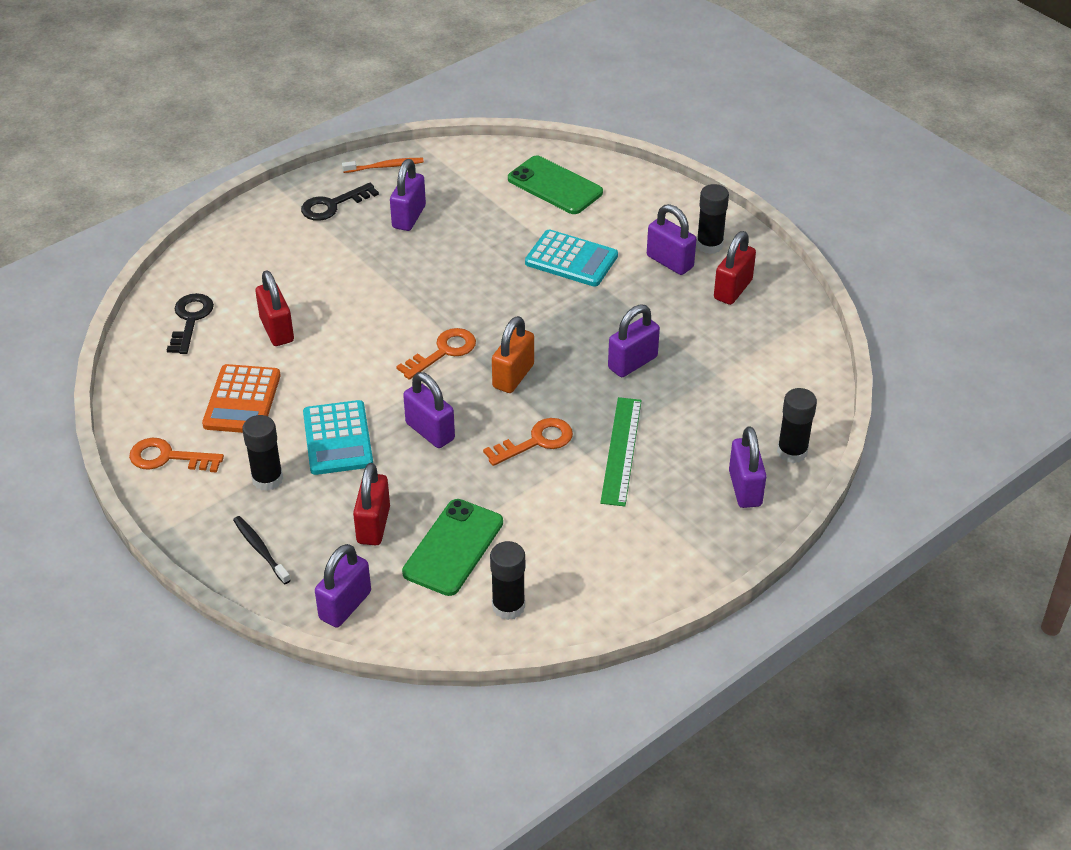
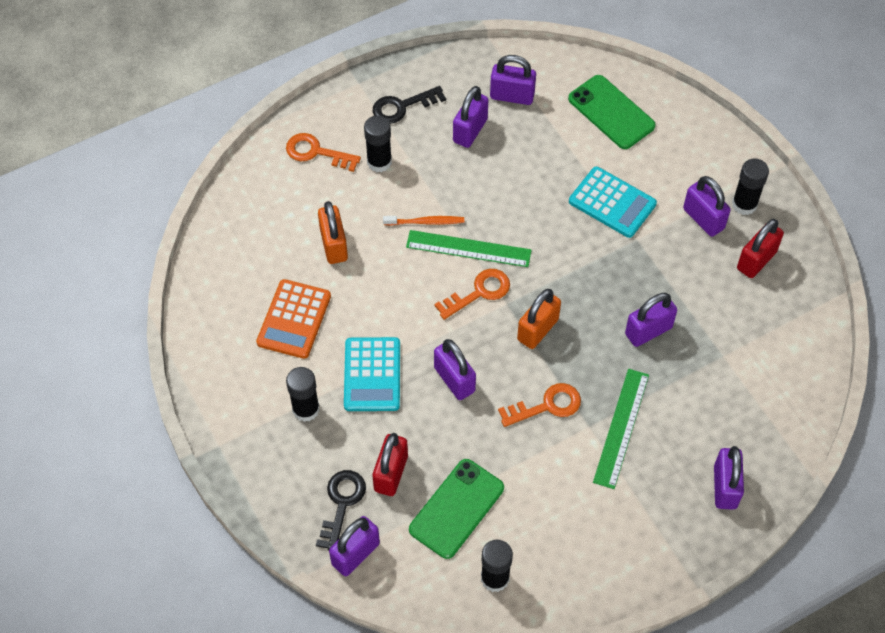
camera: 10 degrees right, 15 degrees up
(168, 457) = (223, 372): orange key -> orange key (316, 152)
(190, 320) = (259, 222): black key -> black key (341, 504)
(260, 550) = (291, 484): black toothbrush -> none
(277, 330) = (334, 245): red padlock -> orange padlock
(385, 166) = (456, 67): orange toothbrush -> orange toothbrush (425, 222)
(425, 316) = (468, 249): none -> green ruler
(448, 184) = (512, 96): none -> purple padlock
(792, 452) = (775, 453): black glue stick -> black glue stick (379, 162)

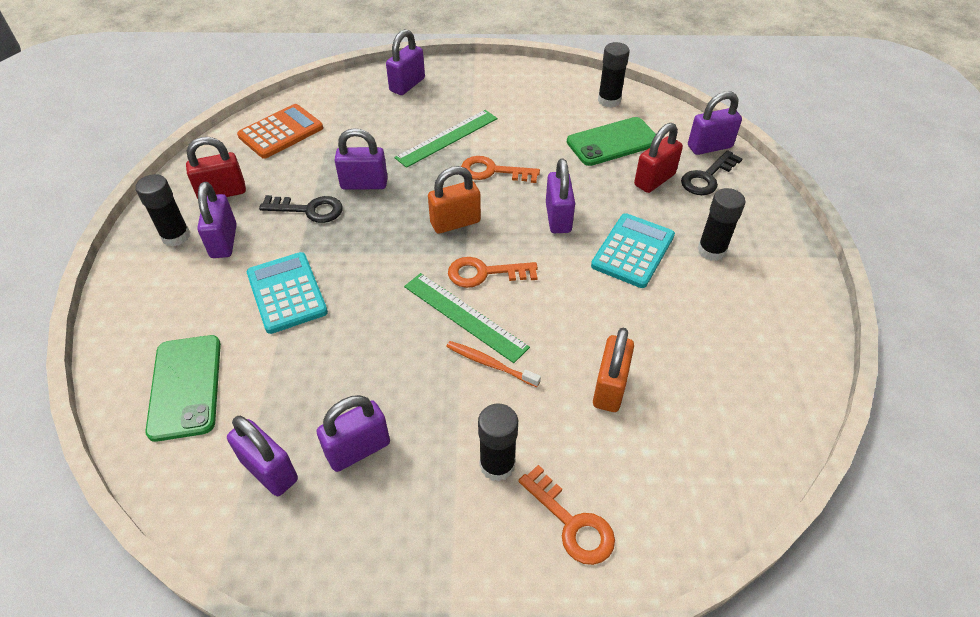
camera: 150 degrees left, 10 degrees down
(294, 319) = (691, 330): orange calculator -> orange calculator (281, 132)
(402, 107) = (415, 532): black key -> black key (309, 210)

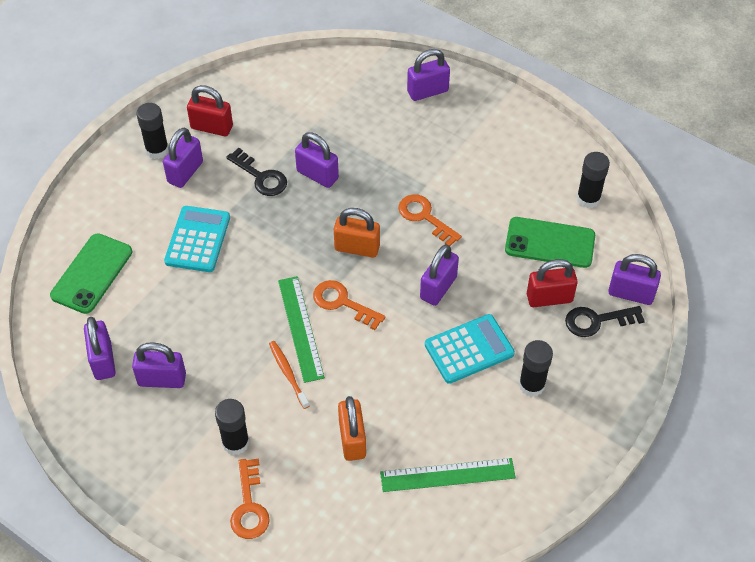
camera: 35 degrees right, 5 degrees up
(281, 132) = (292, 90): orange calculator -> none
(447, 138) = (415, 164): green ruler -> green ruler (447, 475)
(609, 387) = (352, 439): orange padlock -> orange padlock turned 60 degrees counterclockwise

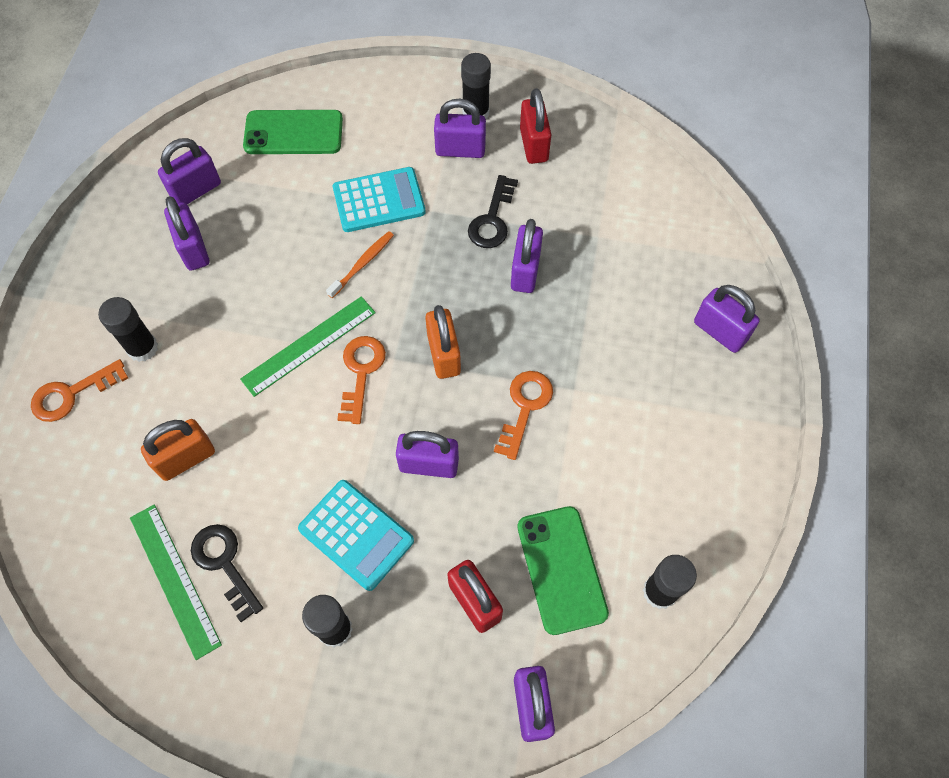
camera: 65 degrees right, 10 degrees up
(288, 374) = (245, 359): orange toothbrush -> orange toothbrush (362, 264)
(597, 321) = (467, 676): black key -> black key (224, 564)

